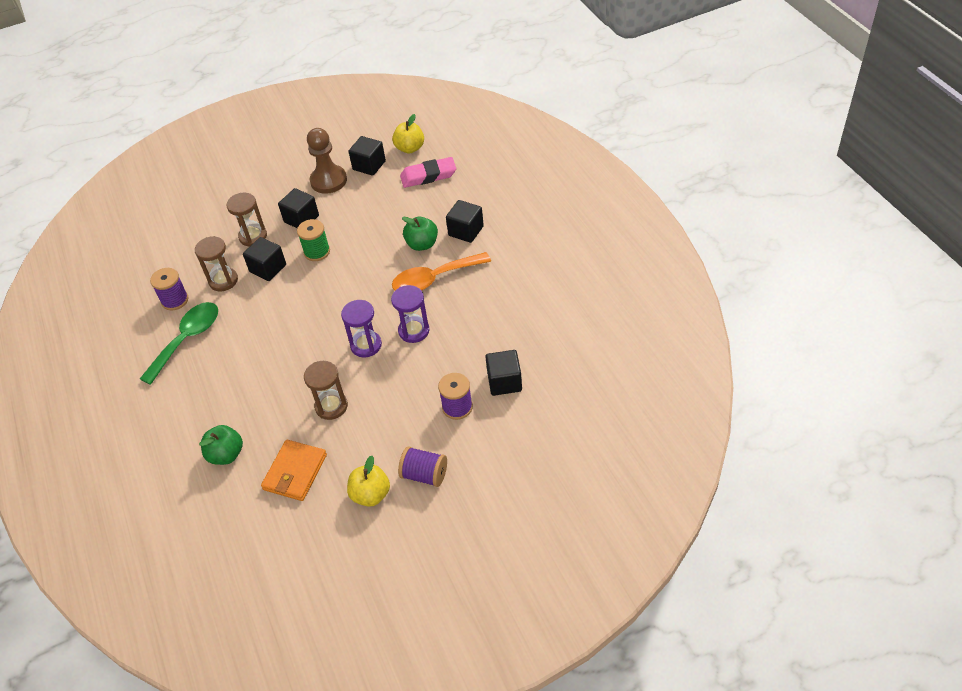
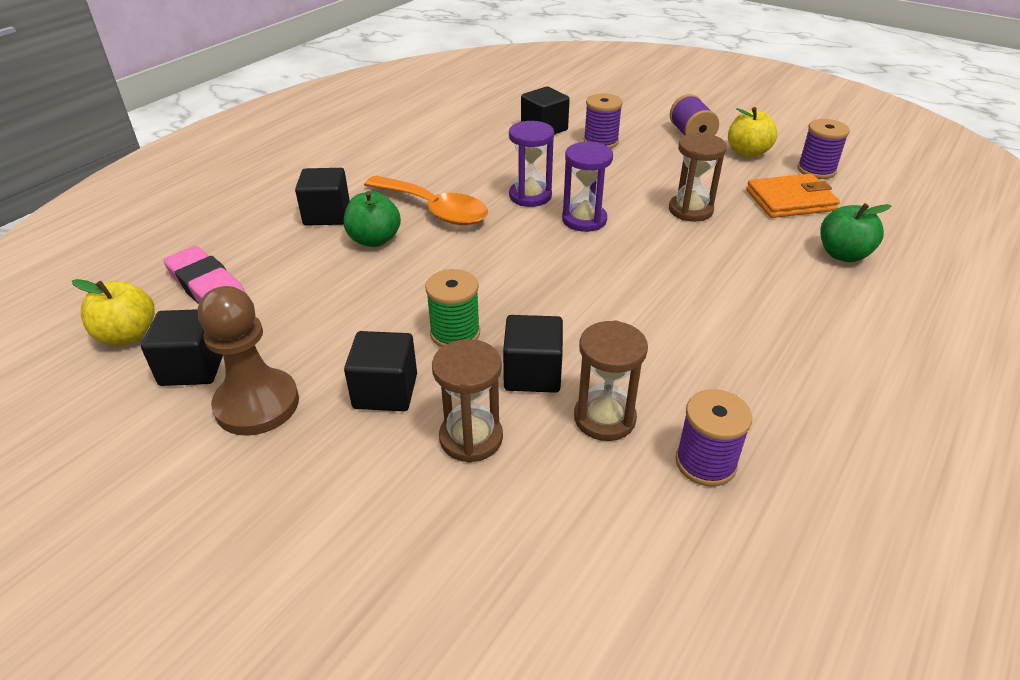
camera: 125 degrees left, 10 degrees down
(187, 339) = (754, 391): green spoon -> none
(313, 522) = (816, 170): none -> purple spool

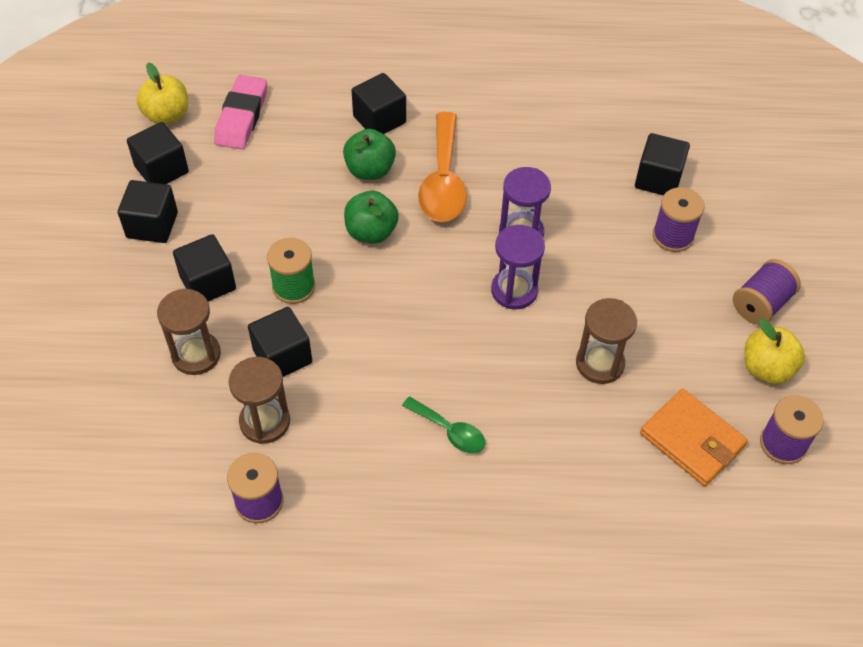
camera: 55 degrees right, 15 degrees up
(257, 404) = (152, 225): brown pawn -> black cube
(703, 305) = (449, 431): none -> green spoon
(843, 254) = (620, 515): green apple -> green apple (371, 232)

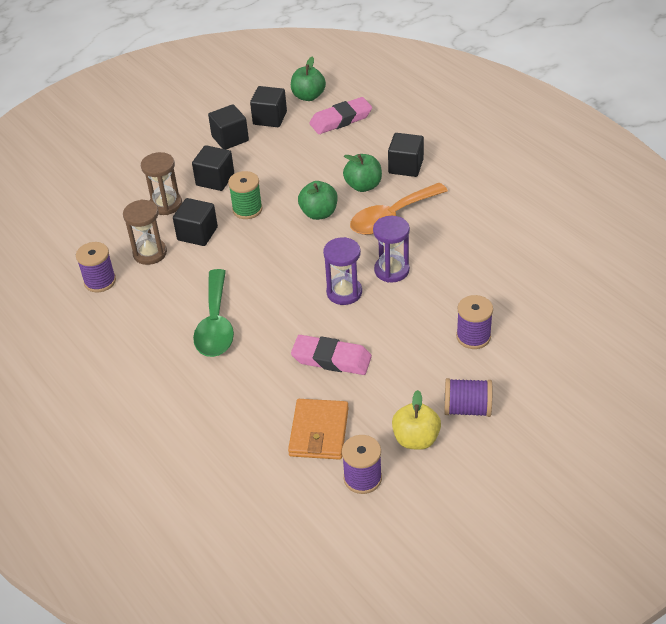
camera: 55 degrees right, 10 degrees down
(167, 115) = (308, 96): yellow apple -> green apple
(449, 431) = (215, 324): green spoon -> green spoon, size x1.83
(600, 363) = (331, 359): brown hourglass -> pink eraser
(658, 179) = (513, 304): black cube -> none

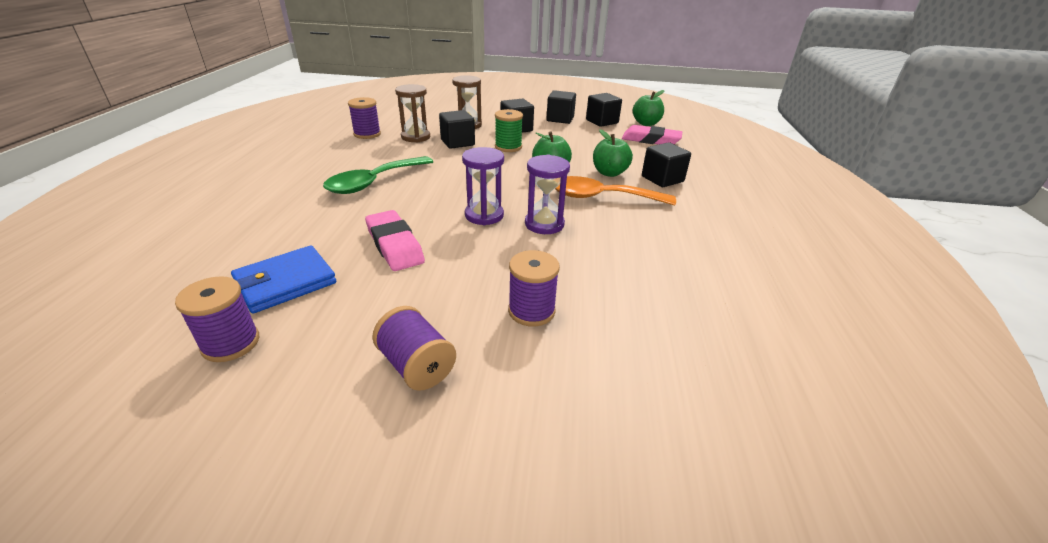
camera: 40 degrees right, 10 degrees down
(319, 432) = (286, 282): orange wallet -> blue wallet
(416, 439) = (328, 351): yellow apple -> none

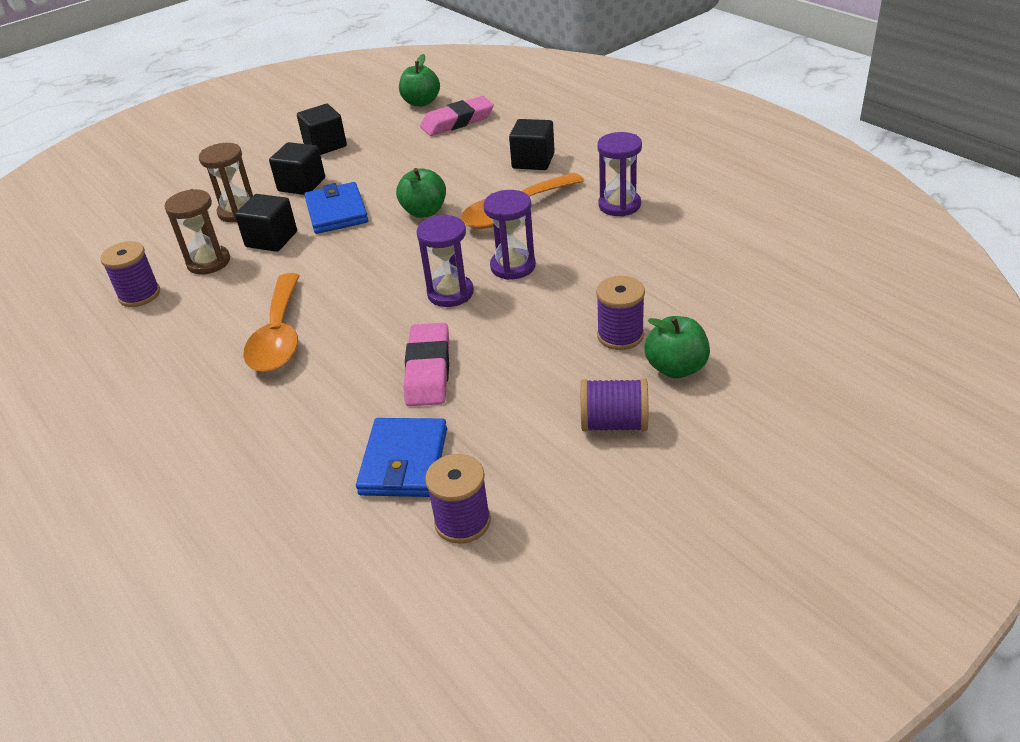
camera: 40 degrees left, 5 degrees up
(374, 182) = (279, 336): green spoon -> orange spoon
(394, 245) = (428, 370): pink eraser -> pink eraser turned 75 degrees clockwise
(508, 147) = (336, 212): green spool -> blue wallet
(602, 121) = (374, 124): black cube -> none
(609, 173) = (481, 182): green apple -> green apple (676, 368)
(679, 233) = (619, 205): none -> purple hourglass

